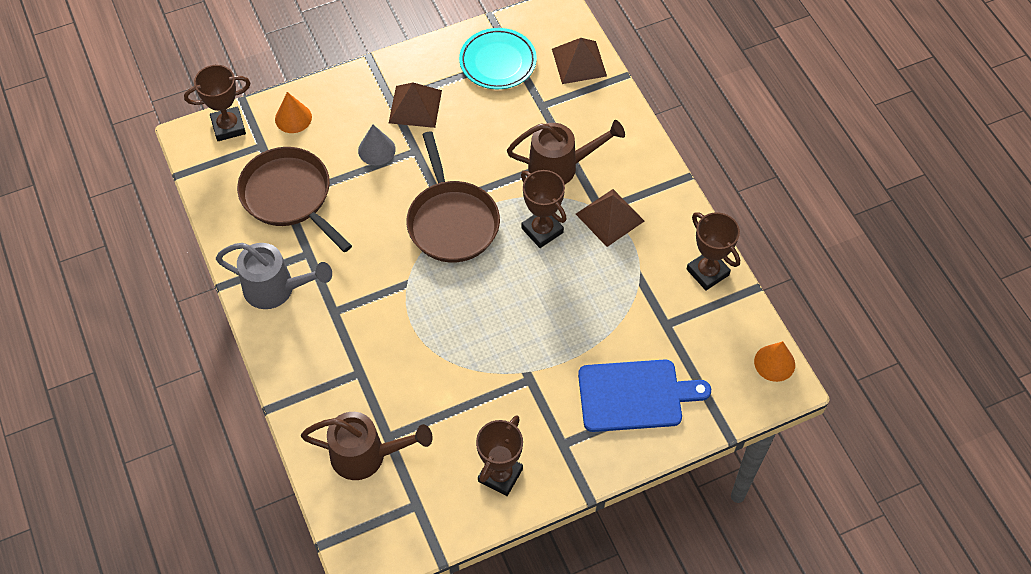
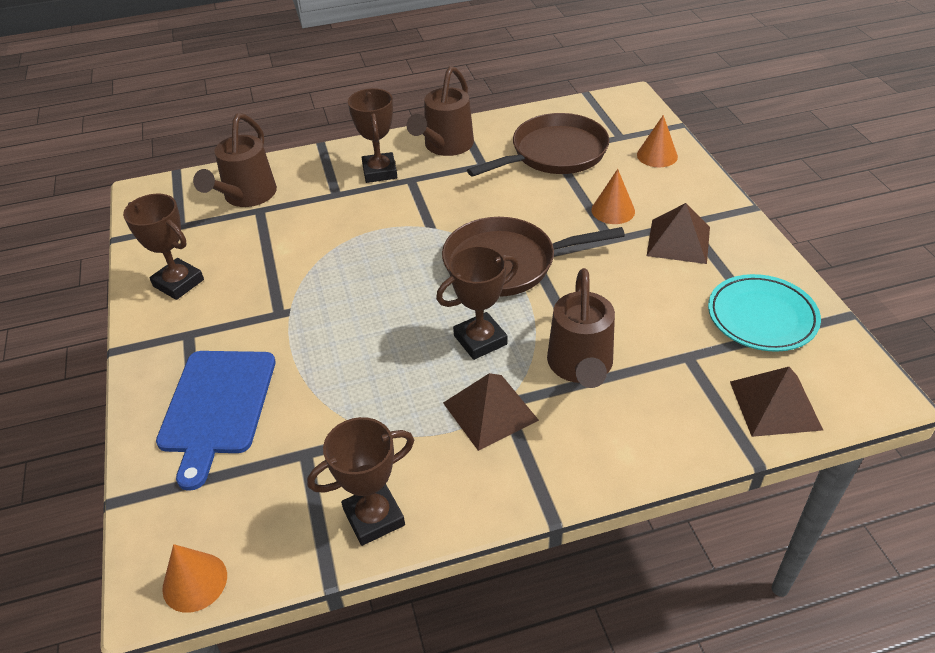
camera: 100 degrees right, 15 degrees down
(228, 127) = (644, 118): brown trophy -> brown trophy (379, 172)
(276, 289) = (445, 146): grey watering can -> brown watering can
(376, 150) = (613, 210): grey cone -> orange cone

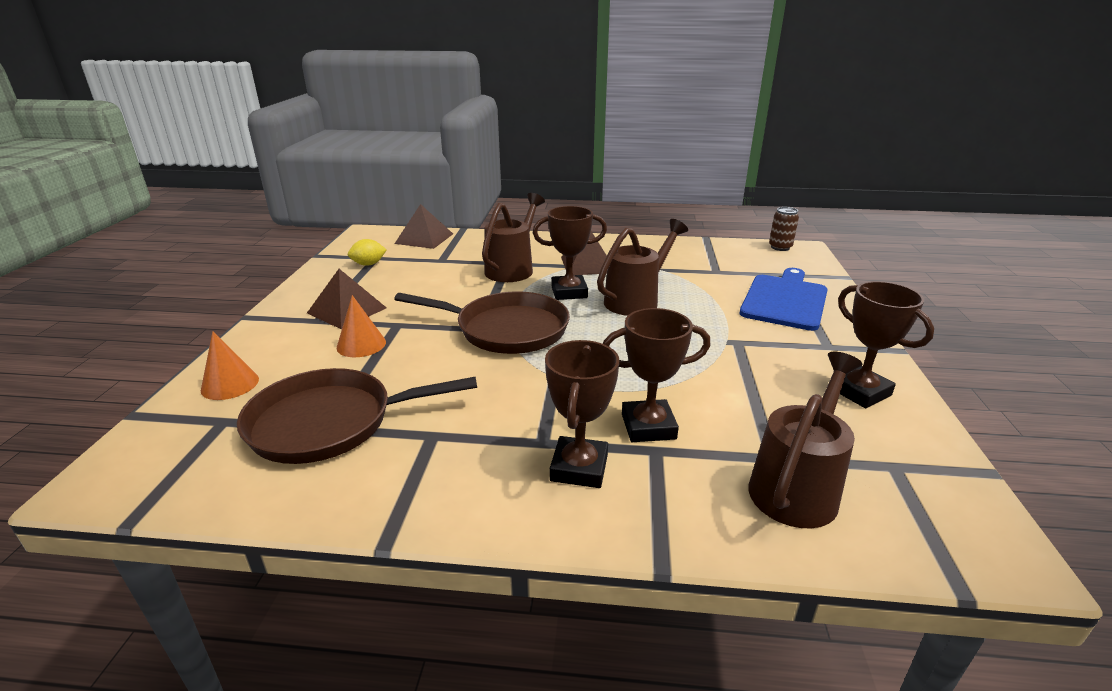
camera: 160 degrees left, 15 degrees down
(195, 582) = (780, 247): orange cone -> brown can
(374, 517) = (677, 247): brown trophy -> brown trophy (648, 426)
(445, 146) = (455, 483): brown watering can -> brown watering can (636, 300)
(761, 317) = (368, 264): turquoise plate -> yellow lemon

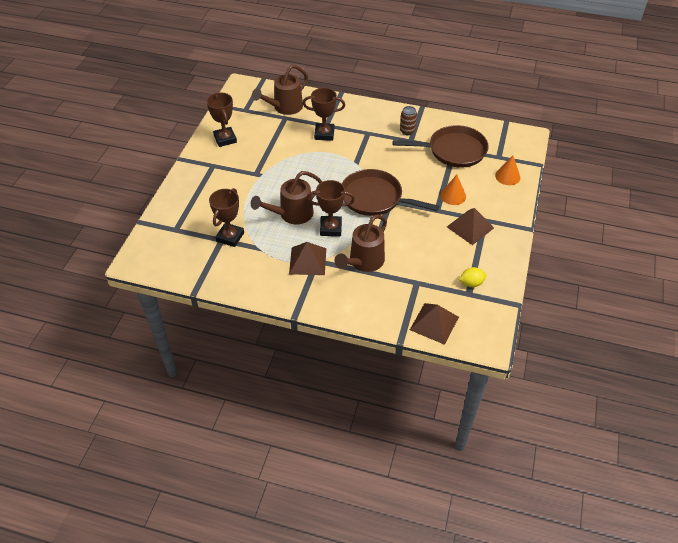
camera: 170 degrees left, 20 degrees up
(579, 468) = (356, 122): brown trophy -> brown trophy (230, 237)
(780, 247) = (149, 266): brown can -> brown can (407, 131)
(785, 300) = (202, 203): blue cutting board -> none

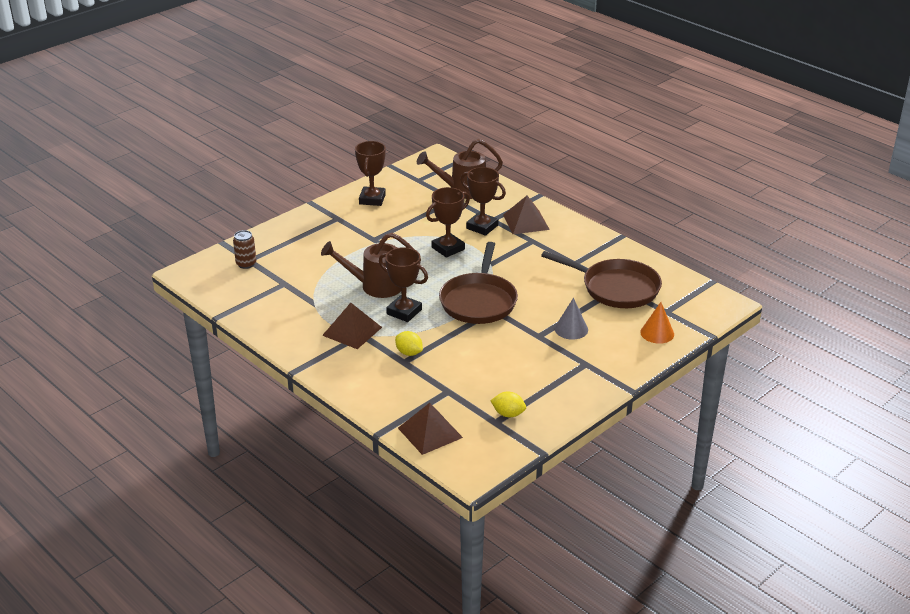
camera: 30 degrees right, 15 degrees down
(230, 237) = (295, 284): brown trophy -> brown trophy (448, 248)
(363, 262) = (409, 353): brown watering can -> yellow lemon
(374, 198) = (479, 301): brown pan -> brown pan turned 135 degrees counterclockwise
(407, 131) = (580, 253): brown can -> brown can (246, 264)
(453, 196) = (571, 329): orange cone -> grey cone
(470, 227) = (561, 364): brown pyramid -> brown pyramid (526, 222)

